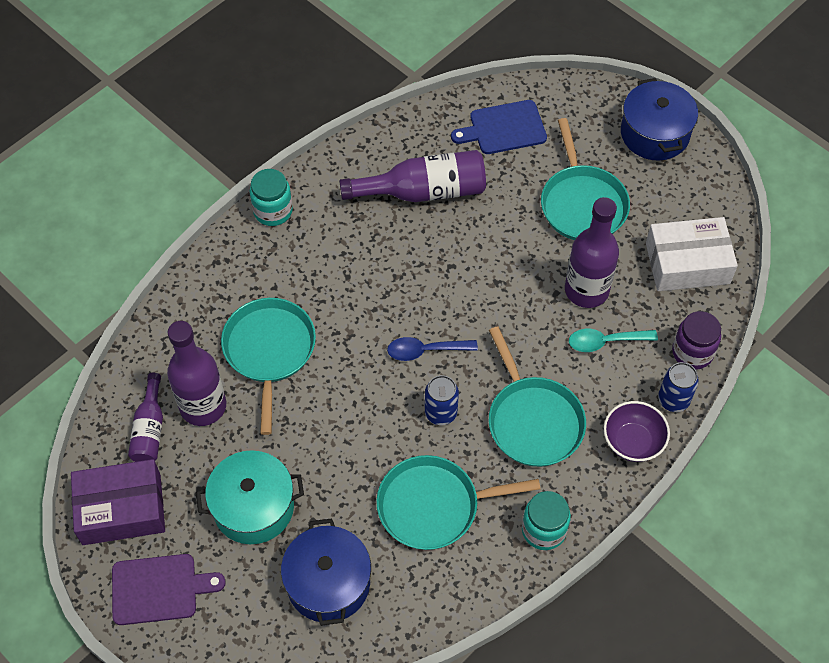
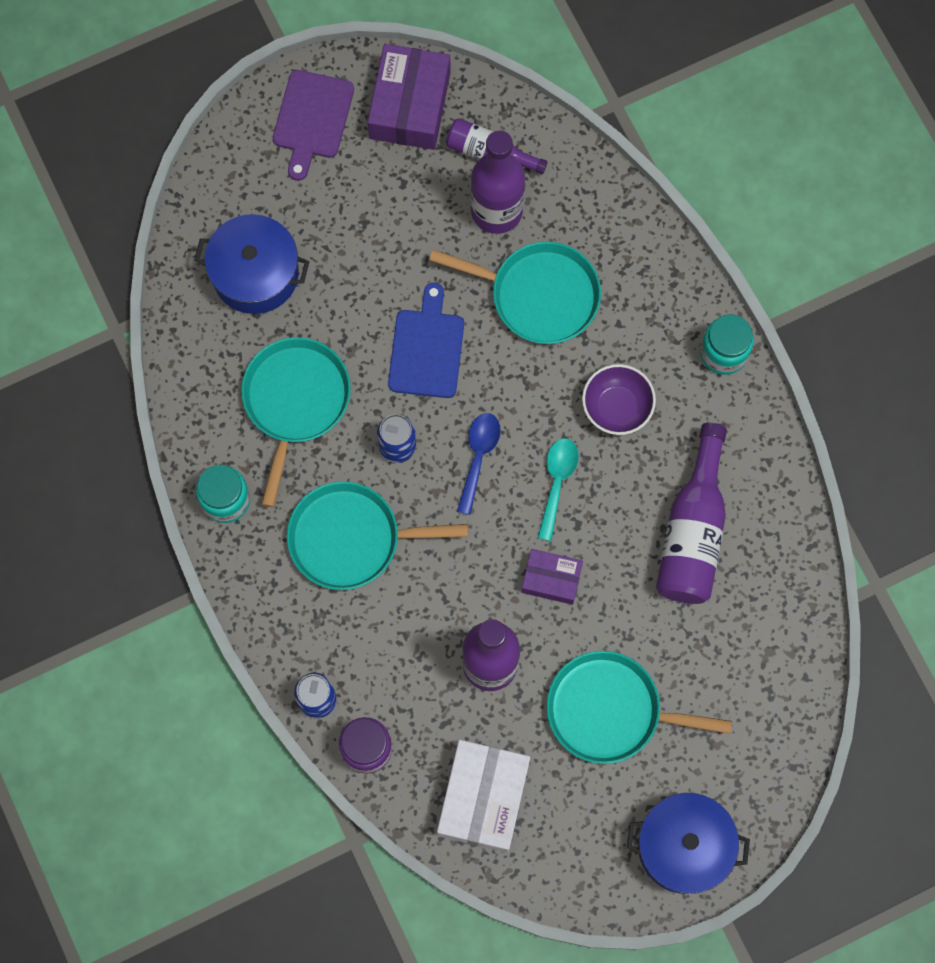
camera: 110 degrees right, 15 degrees up
(253, 507) = (363, 228): turquoise pot -> none
(501, 270) = (551, 579): none -> purple box
(503, 128) = (755, 661): blue cutting board -> blue cutting board (427, 349)
(605, 342) = (416, 657): turquoise spoon -> turquoise spoon (557, 482)
(632, 442) = (286, 633): purple bowl -> purple bowl (616, 407)

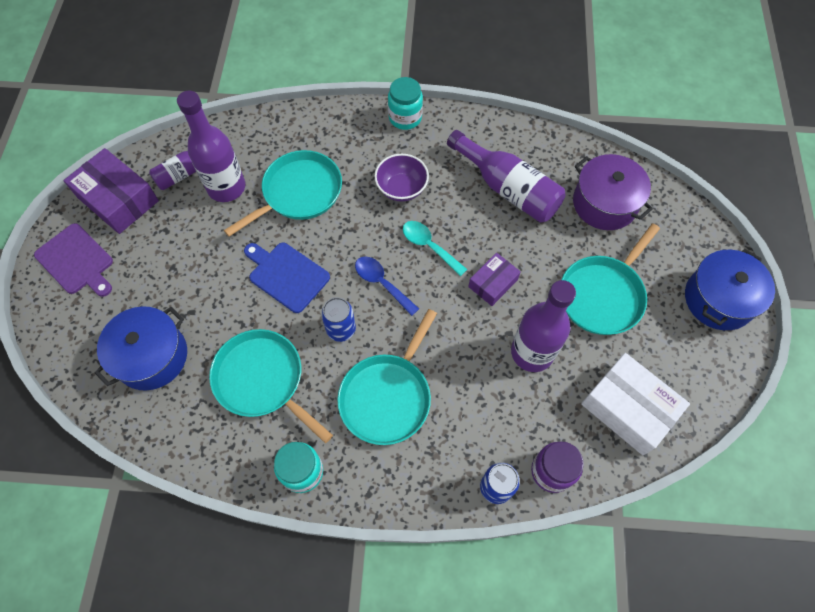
camera: 60 degrees left, 10 degrees down
(742, 657) = (604, 203): none -> purple pot

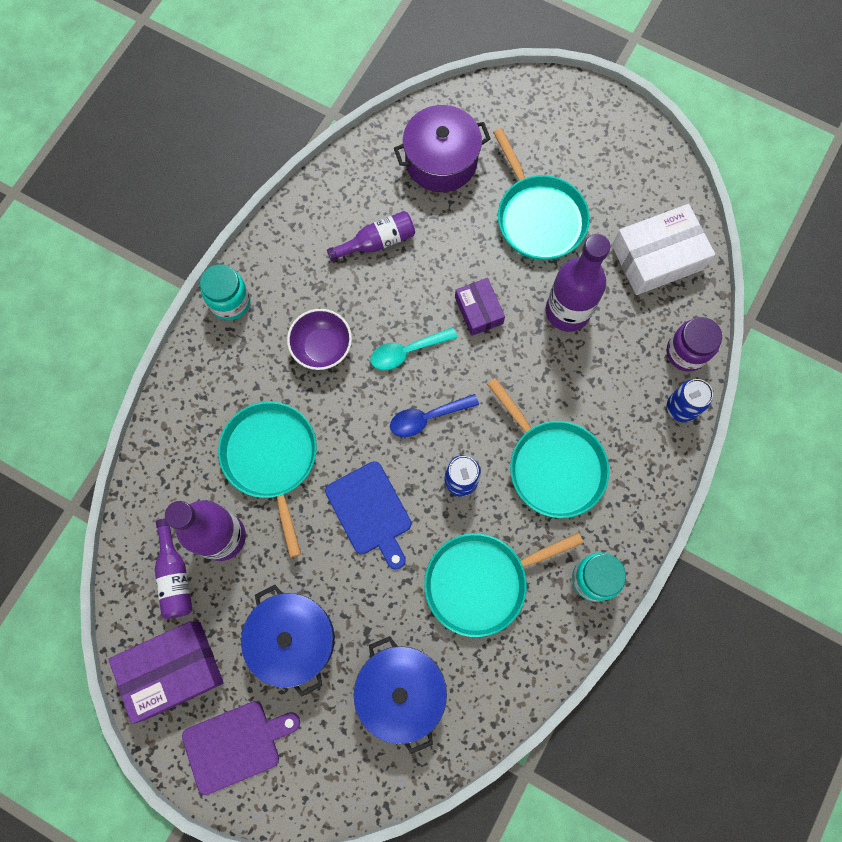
camera: 65 degrees left, 10 degrees up
(286, 275) = (370, 512): blue cutting board -> blue cutting board turned 90 degrees counterclockwise
(508, 189) = (377, 242): purple bottle -> purple bottle, size x0.59
(718, 299) = (589, 122): blue pot -> blue pot (293, 639)

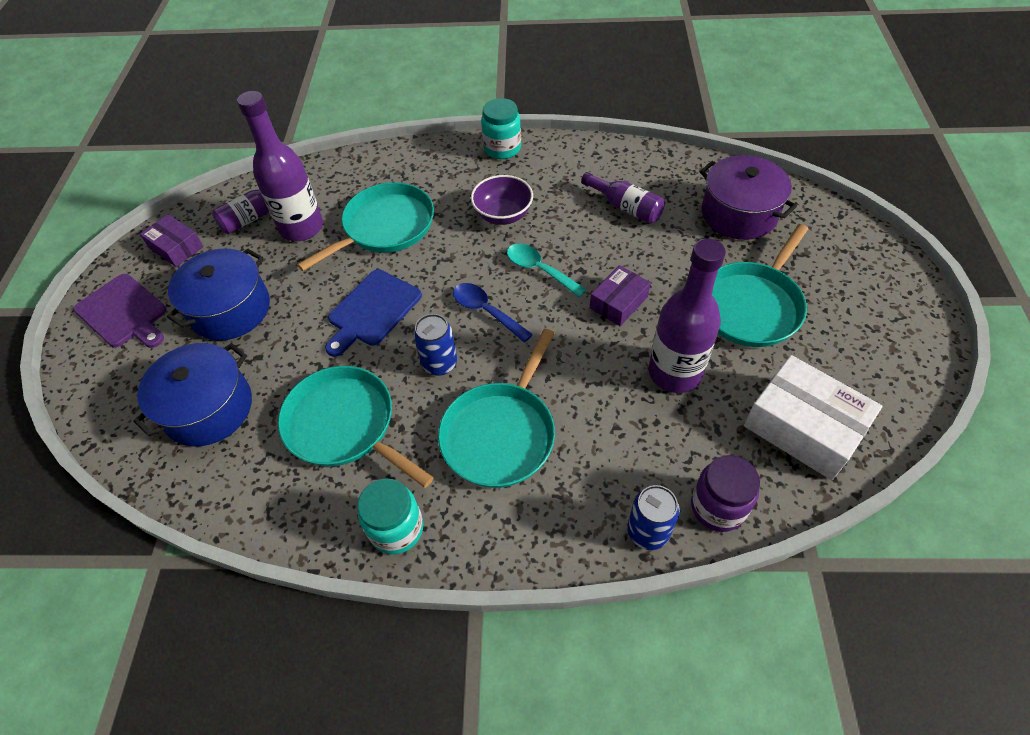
camera: 65 degrees right, 20 degrees down
(172, 670) = (176, 247): purple box -> purple box, size x0.58

